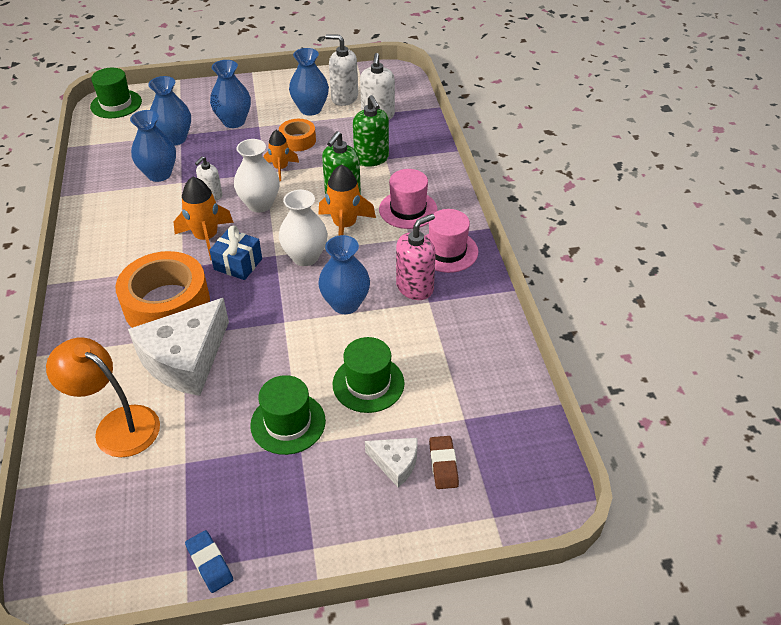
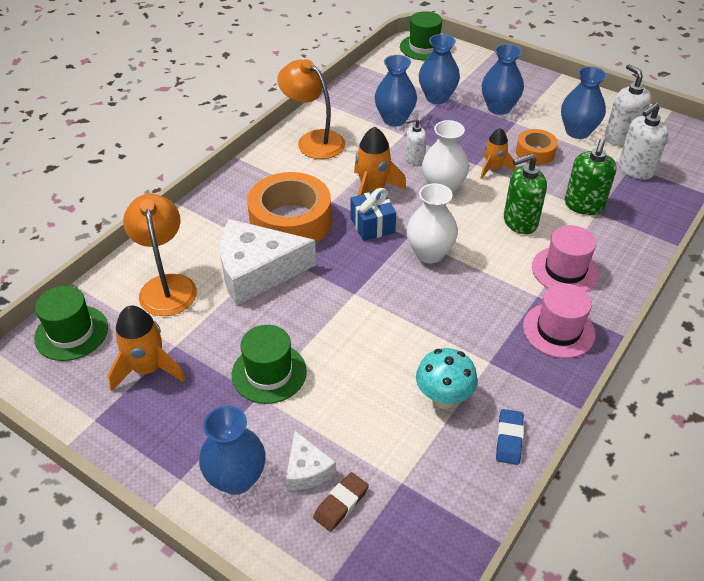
camera: 45 degrees right, 0 degrees up
(107, 229) = (313, 140): none -> orange lamp
(209, 563) = (111, 428): blue eraser -> blue eraser (509, 439)
(345, 226) = (492, 249): orange rocket -> orange rocket (148, 369)
(345, 304) = (417, 313): blue vase -> blue vase (236, 478)
(368, 383) = (360, 390): green hat -> green hat (71, 333)
(415, 287) = (491, 341): pink soap dispenser -> none
(427, 346) = (443, 398): none -> turquoise mushroom

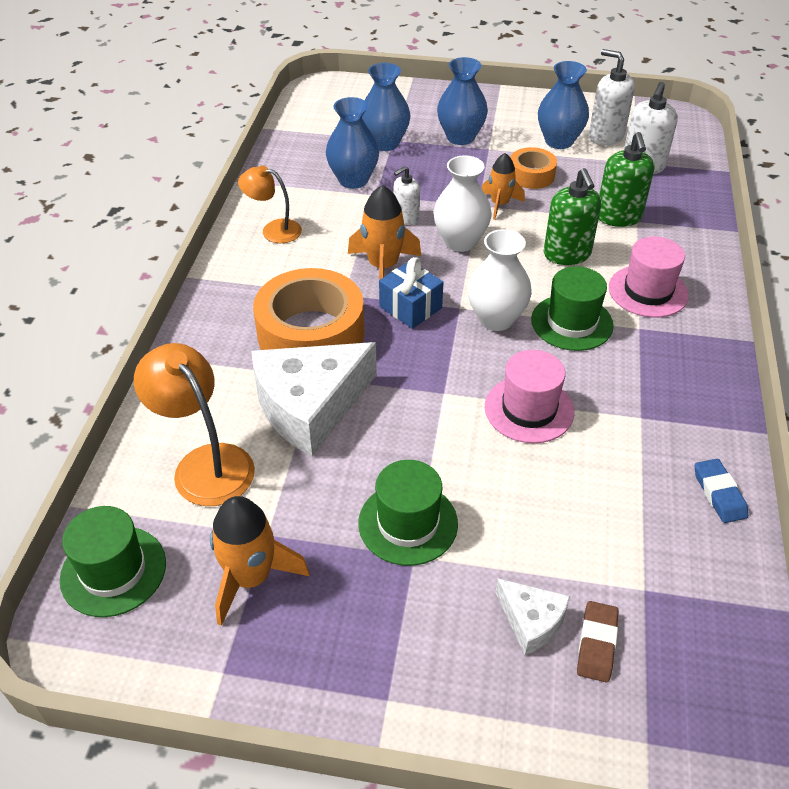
camera: 25 degrees left, 0 degrees up
(236, 478) = (456, 668): blue vase -> none
(313, 140) = (273, 230): orange lamp -> orange lamp, size x0.64
(424, 47) = (332, 91): green hat -> green hat (571, 322)
(443, 398) = (622, 476): turquoise mushroom -> none
(519, 222) = (567, 254): green soap dispenser -> green soap dispenser turned 60 degrees counterclockwise
(558, 330) = (685, 357): pink hat -> pink hat (529, 409)

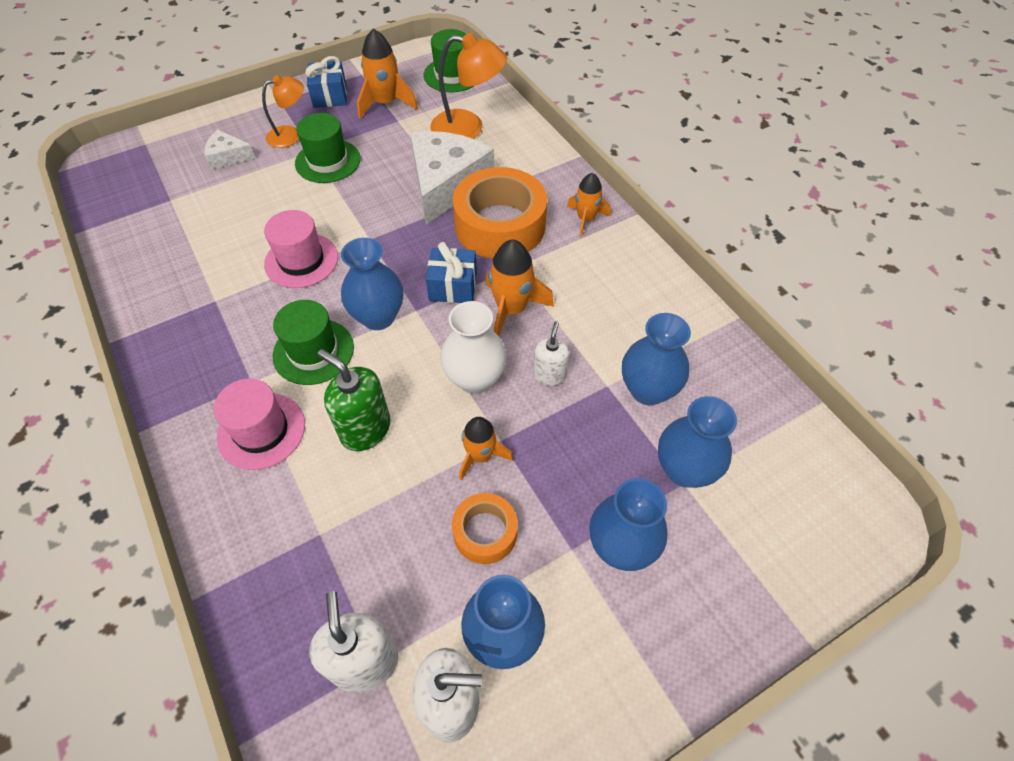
camera: 140 degrees right, 10 degrees up
(234, 296) = (585, 219): none -> orange rocket
(273, 230) = (637, 288): orange lamp -> orange lamp (290, 135)
(309, 652) = (330, 96): none -> blue gift
(496, 319) = (378, 317): white vase -> blue vase
(596, 644) = (187, 164): brown eraser -> none
(618, 217) = (343, 525): green soap dispenser -> none
(719, 494) = (137, 276): blue eraser -> none

